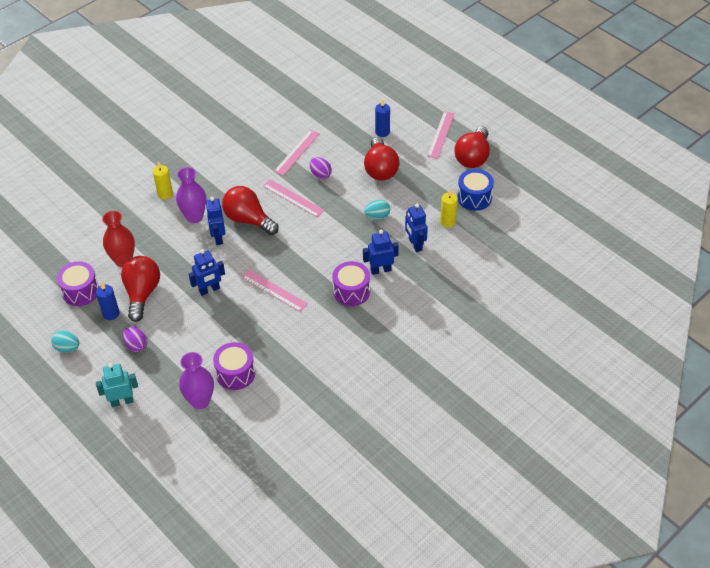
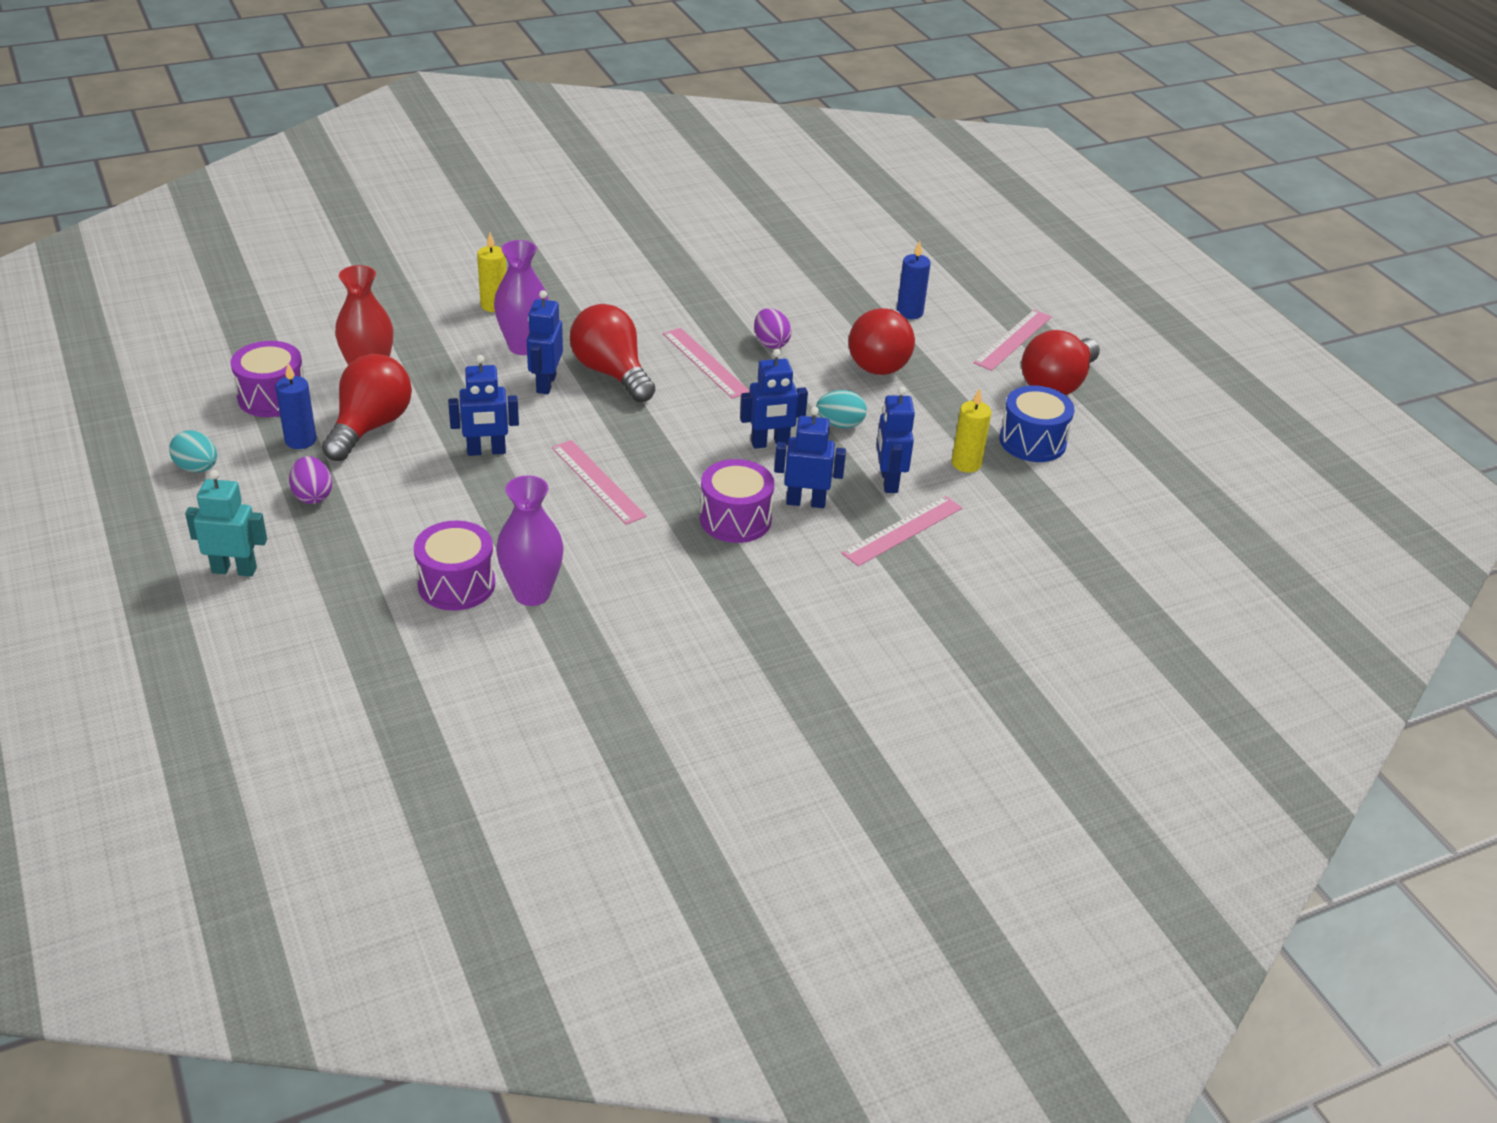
camera: 15 degrees right, 10 degrees down
(200, 401) = (368, 608): purple vase -> purple vase (532, 593)
(297, 152) = (746, 304): pink ruler -> pink ruler (902, 530)
(348, 239) = (770, 443): none -> blue robot

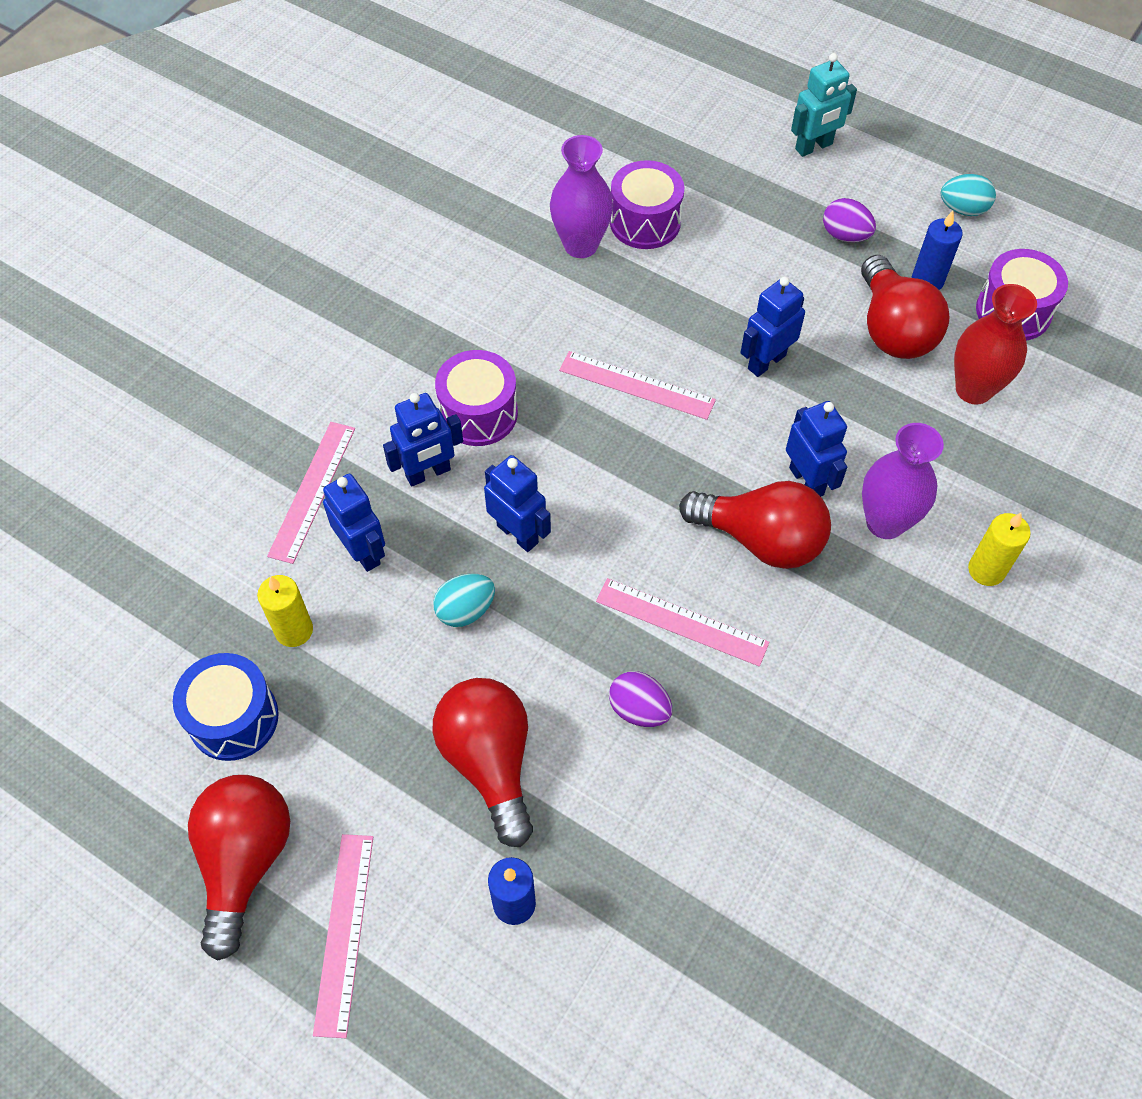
camera: 150 degrees right, 20 degrees up
(770, 443) = (518, 534): blue robot -> blue robot turned 90 degrees clockwise

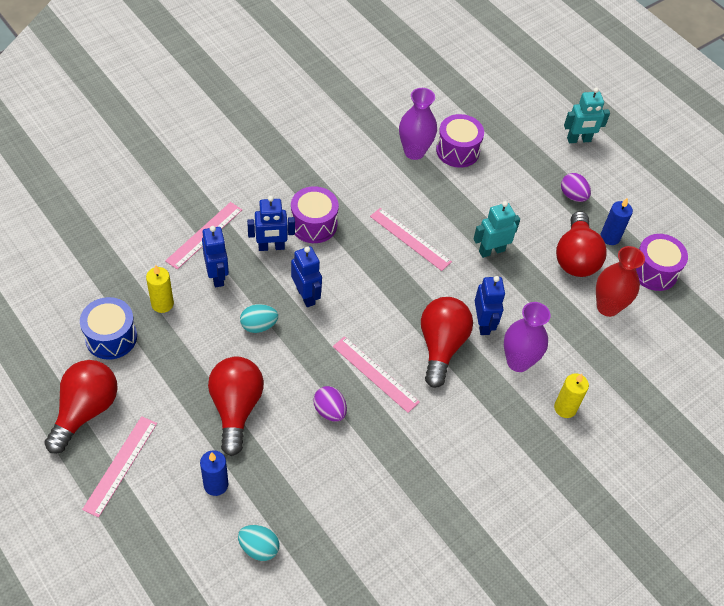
camera: 15 degrees right, 5 degrees down
(761, 540) = (441, 346): red light bulb -> red light bulb turned 120 degrees counterclockwise
(766, 362) = (491, 251): blue robot -> turquoise robot
(963, 209) = (652, 204): turquoise egg -> turquoise egg (259, 548)

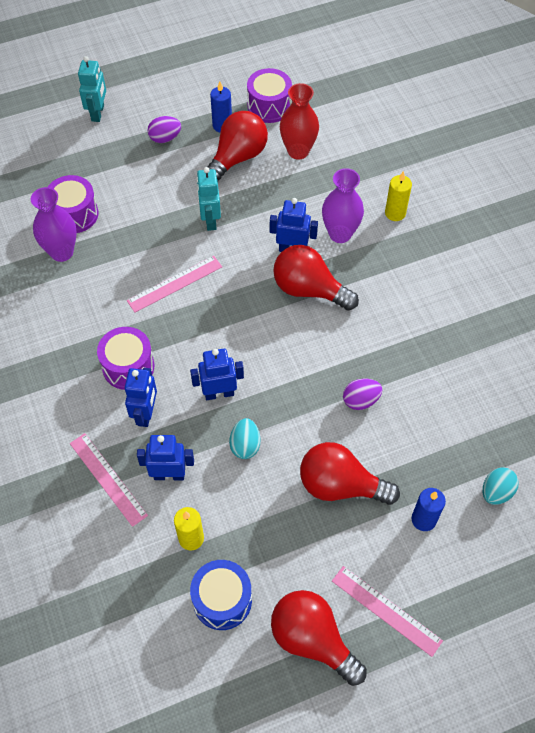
camera: 70 degrees left, 5 degrees up
(375, 374) = (327, 352): pink ruler -> none
(575, 257) = (237, 158): red light bulb -> red light bulb turned 75 degrees counterclockwise

